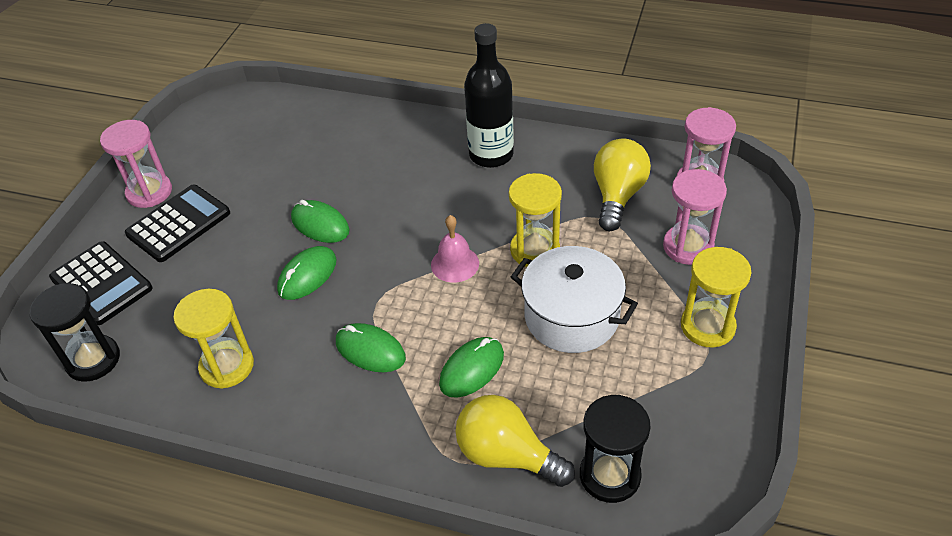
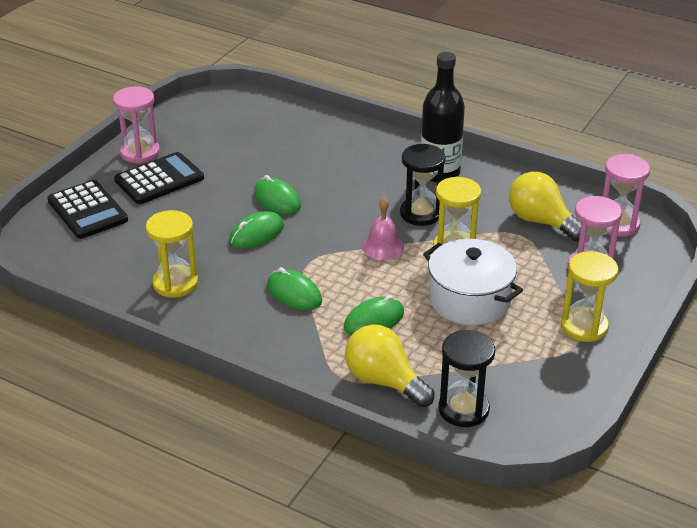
camera: 10 degrees right, 10 degrees down
(93, 360) = (70, 261): black hourglass -> black hourglass (421, 213)
(617, 196) = (541, 221): yellow light bulb -> yellow light bulb turned 75 degrees counterclockwise

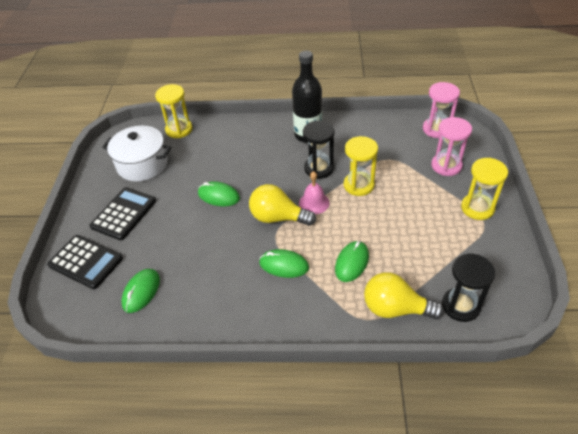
camera: 25 degrees left, 10 degrees up
(140, 153) = (95, 198): pink hourglass -> none
(175, 283) = (194, 295): yellow hourglass -> yellow hourglass (179, 129)
(256, 233) = (224, 228): green mouse -> green mouse (141, 292)
(469, 300) = (397, 219): white pot -> white pot (142, 164)
(541, 221) = (393, 145): yellow light bulb -> yellow light bulb (278, 217)

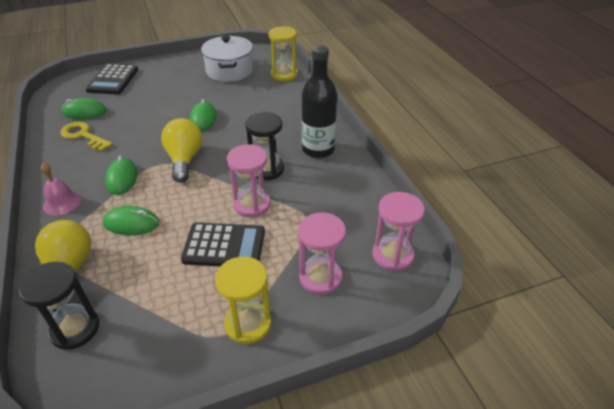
camera: 65 degrees right, 5 degrees down
(124, 214) = (168, 80): black calculator -> black calculator (224, 246)
(191, 294) = (83, 136): none -> yellow key
(314, 203) = (212, 178): pink bell -> pink bell (62, 203)
(358, 185) = (252, 204): yellow hourglass -> pink hourglass

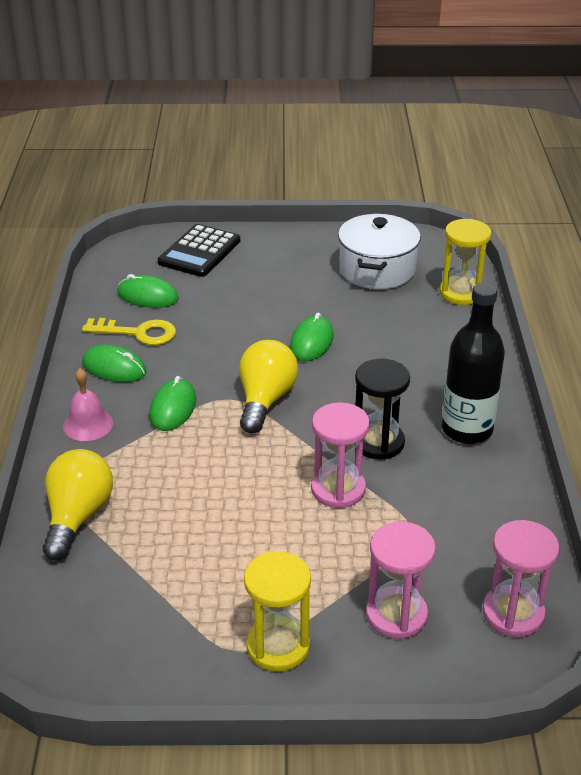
camera: 20 degrees right, 5 degrees down
(75, 329) = (67, 591): black hourglass -> none
(83, 136) = (137, 333): yellow key -> yellow key turned 135 degrees clockwise
(131, 223) = (168, 475): green mouse -> green mouse (114, 368)
(224, 246) = (281, 537): black calculator -> none

